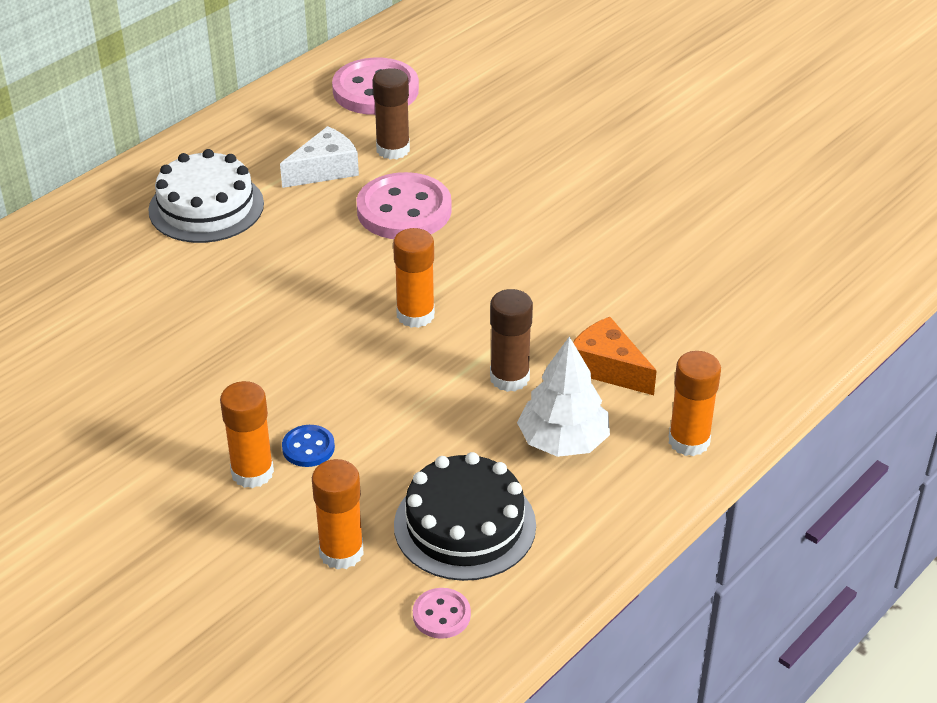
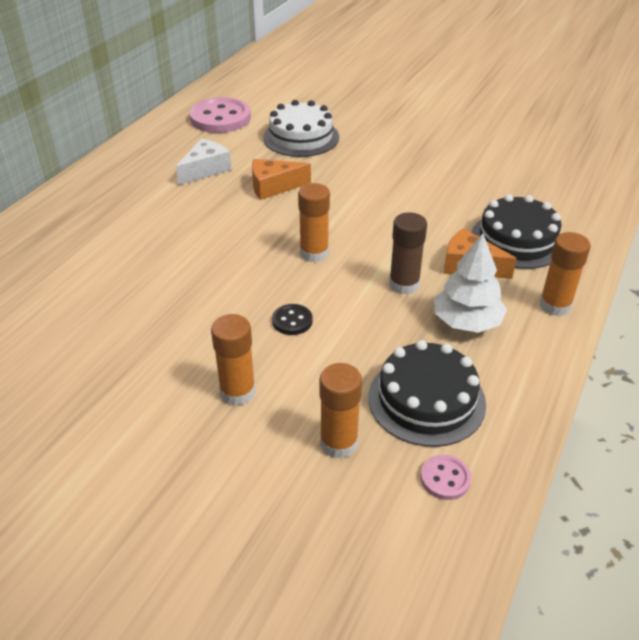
camera: 15 degrees left, 0 degrees up
(206, 207) = (126, 205): white cake -> white cake (301, 137)
(308, 448) = (275, 363): blue button -> none
(350, 399) = (292, 321): none -> black button
(393, 149) = (248, 151): brown glue stick -> none
(404, 210) = (273, 187): pink button -> orange cheese
(691, 343) = (517, 240): none -> black cake

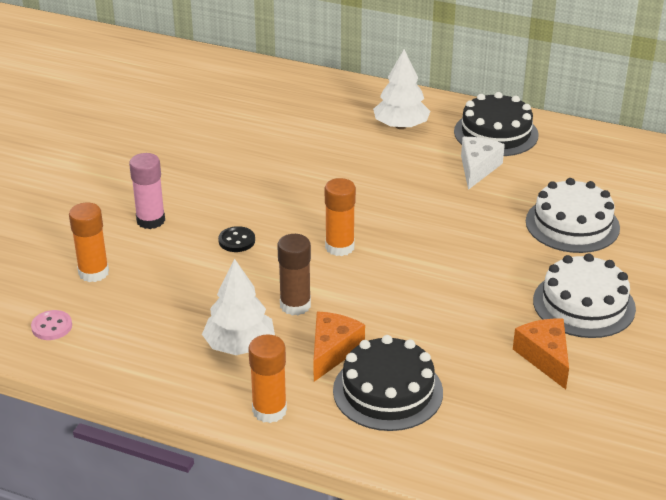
camera: 85 degrees right, 5 degrees down
(112, 203) = (401, 126): none -> white tree
(205, 170) = (477, 168): white cheese -> white cheese turned 105 degrees counterclockwise
(220, 118) = (595, 165): pink button -> none
(237, 392) = (150, 220): orange glue stick -> pink glue stick
(273, 187) = (456, 214): orange cheese -> orange cheese (545, 357)
(403, 145) = (584, 304): none -> white cake
(426, 400) = (136, 318): black cake -> black cake (496, 133)

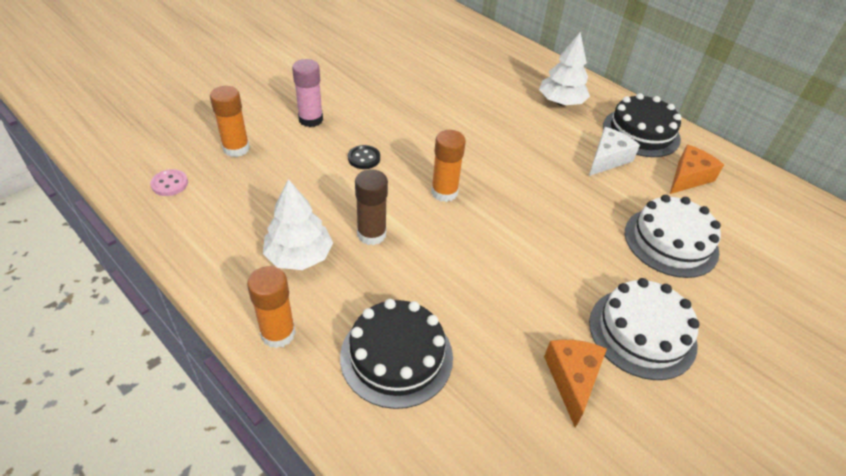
camera: 20 degrees right, 10 degrees up
(332, 351) = (373, 292): orange cheese -> orange cheese (688, 177)

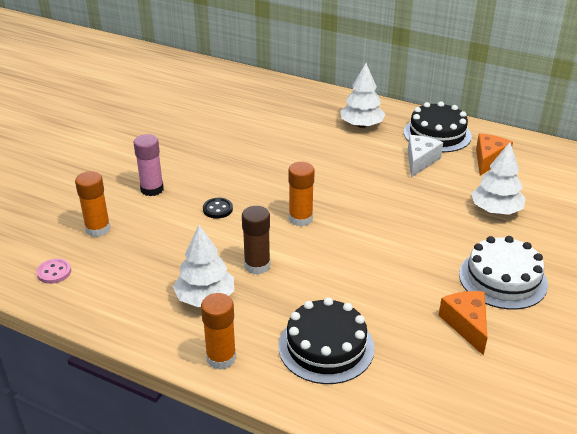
camera: 15 degrees left, 10 degrees down
(671, 242) = (496, 210): white cake -> white tree

